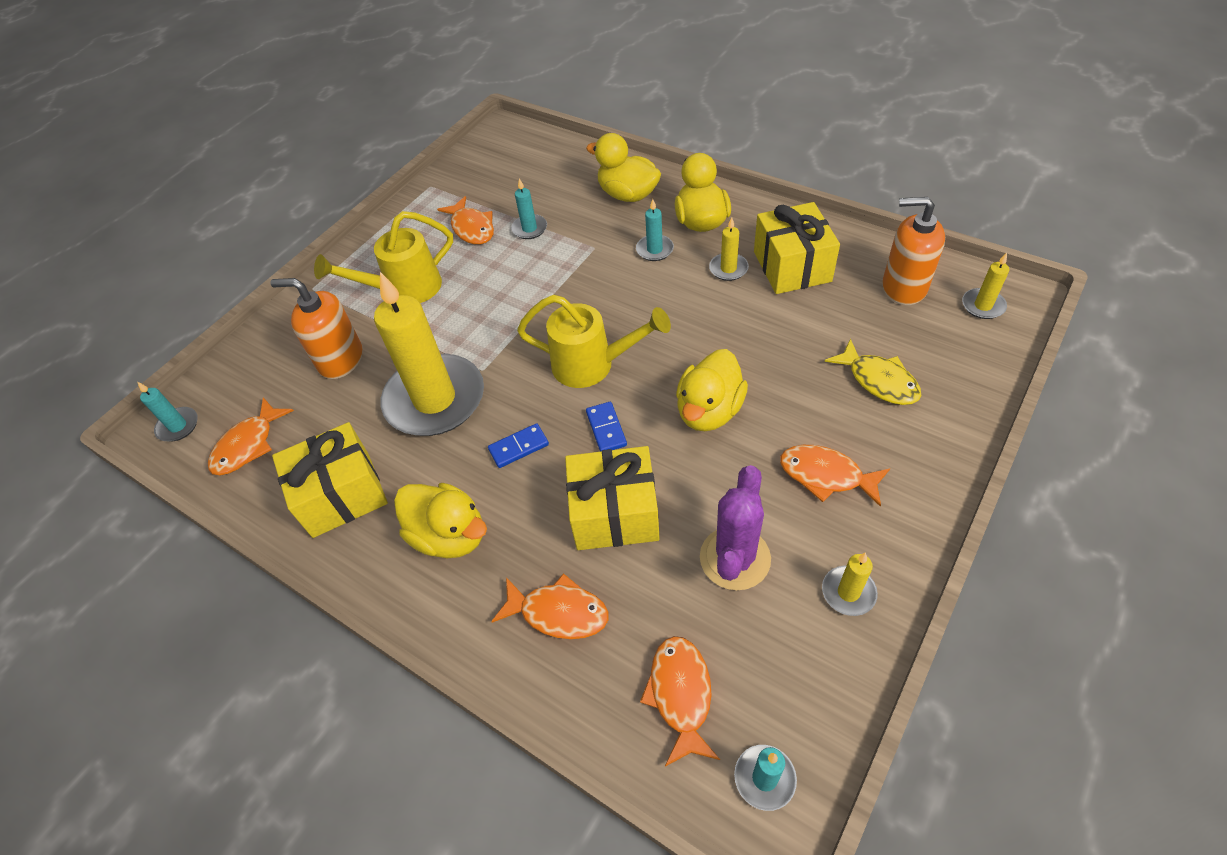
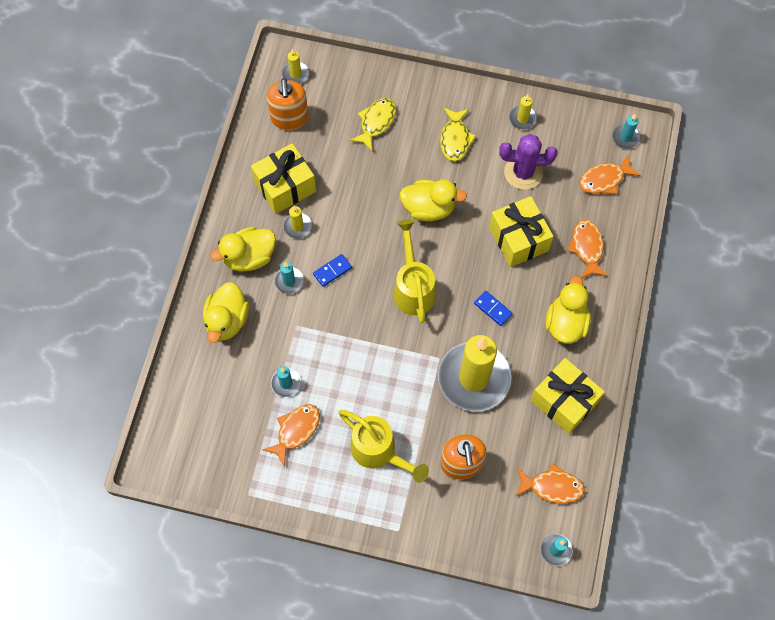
camera: 115 degrees left, 15 degrees up
(606, 429) = (462, 262): blue domino -> blue domino (332, 271)
(826, 475) = (455, 139): orange fish -> yellow fish

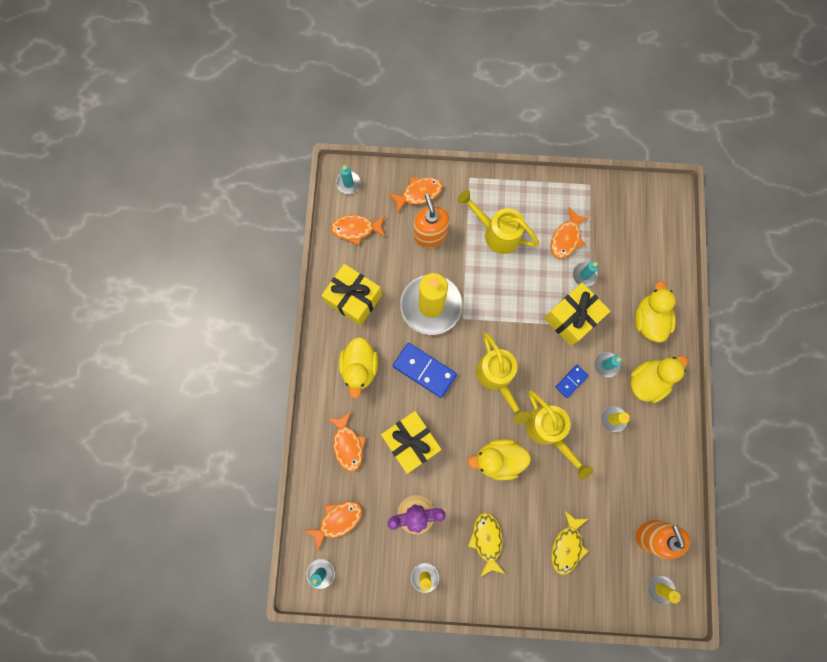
camera: 170 degrees right, 10 degrees up
(285, 187) = (635, 458): yellow gift -> yellow gift (572, 318)
(370, 226) = (548, 431): none -> yellow watering can
(467, 520) = (419, 193): none -> orange fish
(492, 309) = (424, 370): blue domino -> blue domino, size x1.83

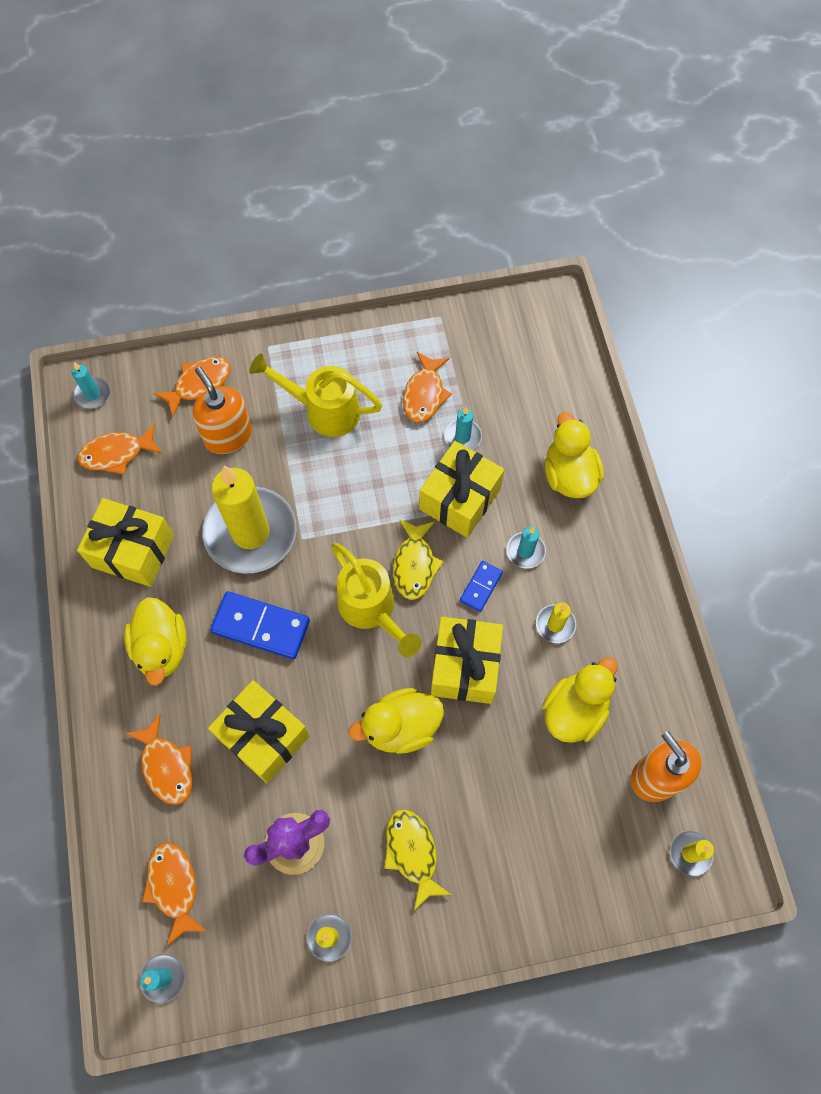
camera: 15 degrees left, 10 degrees down
(338, 520) = (174, 887): orange fish -> orange fish turned 60 degrees counterclockwise
(548, 431) = (465, 667): yellow watering can -> yellow gift
(567, 545) = (535, 827): yellow fish -> yellow fish (414, 565)
(647, 381) = (590, 559): yellow duck -> yellow duck (574, 710)

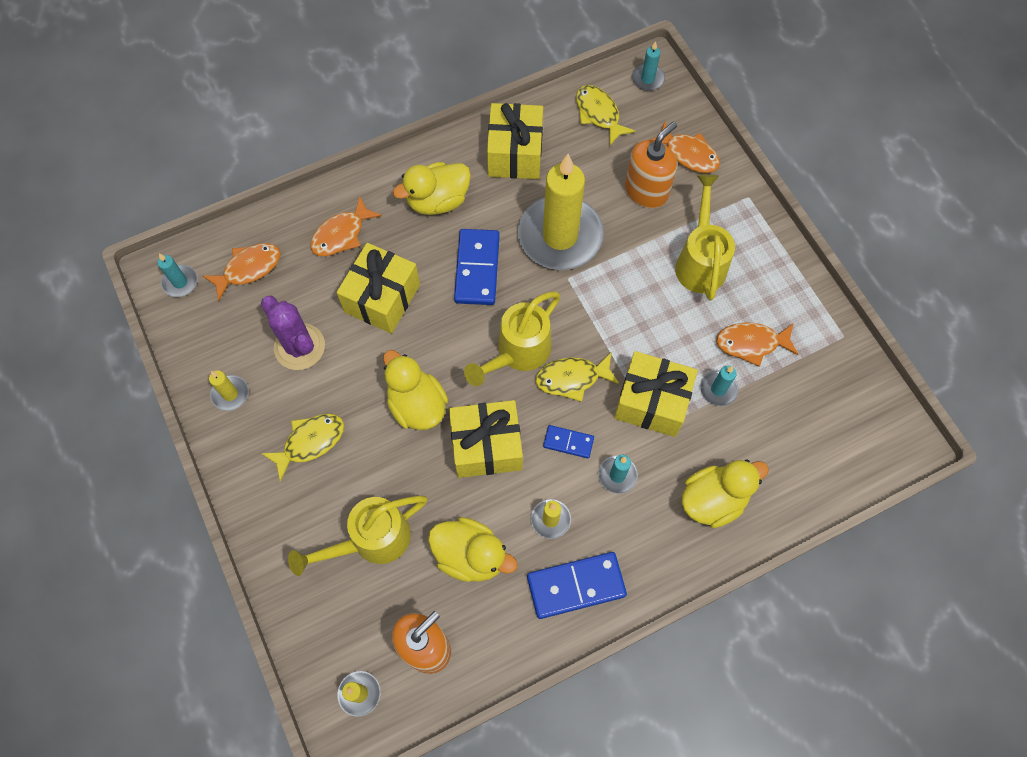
camera: 75 degrees right, 0 degrees up
(117, 453) = (599, 114): orange fish -> yellow fish
(537, 807) = (372, 540): none -> yellow watering can
(624, 619) = (576, 585): none -> blue domino

